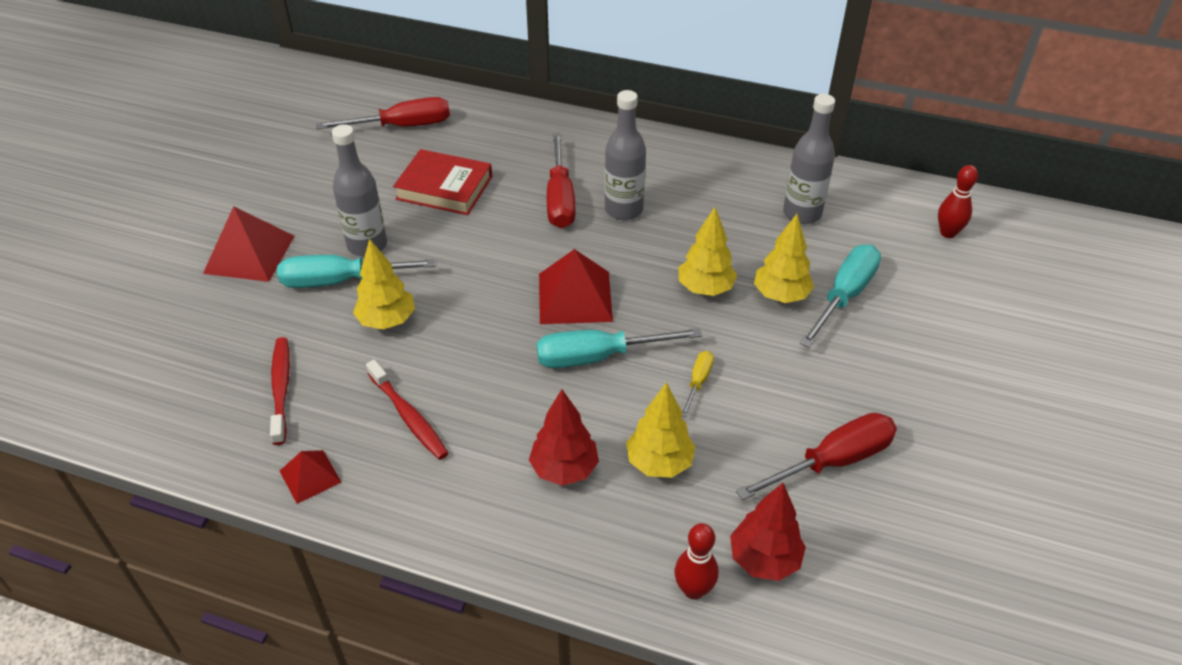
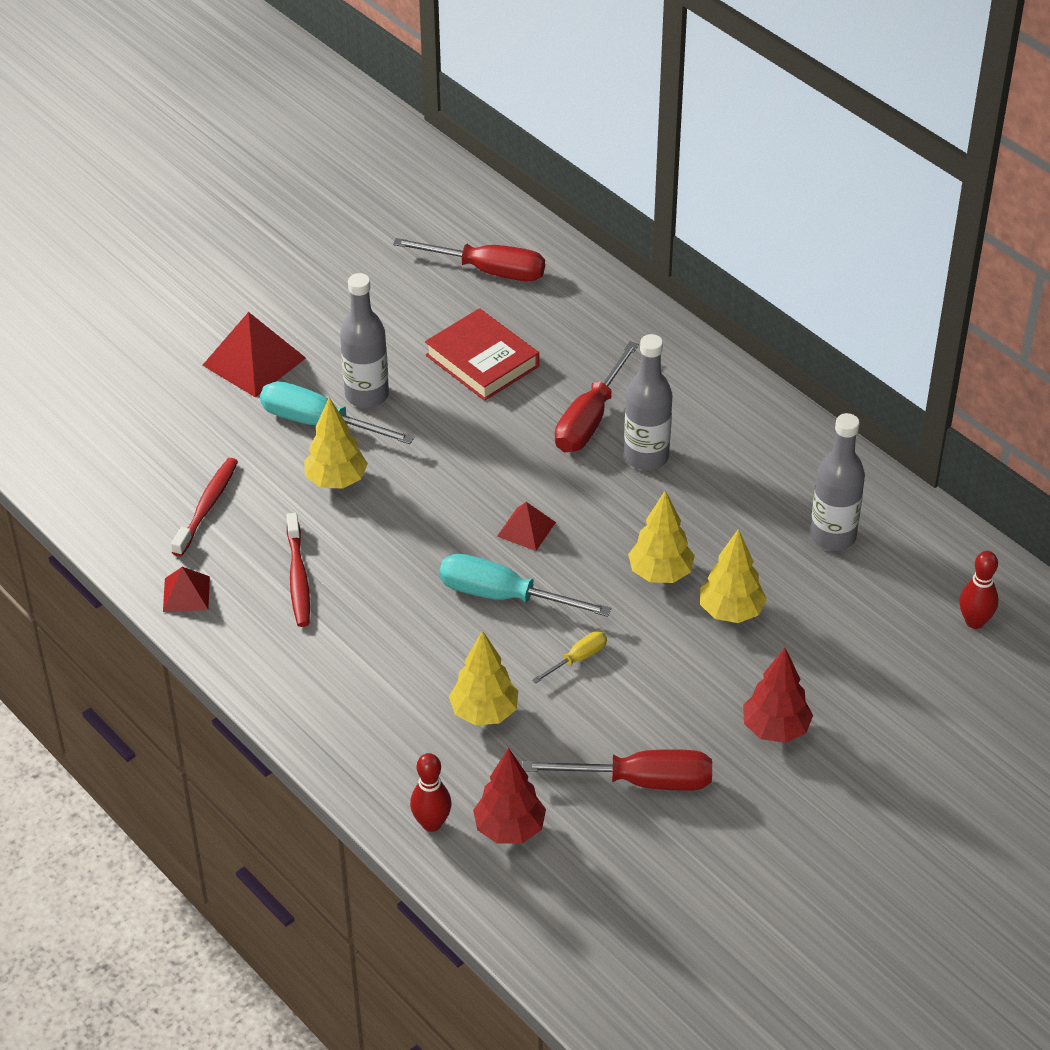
camera: 30 degrees right, 0 degrees up
(564, 469) = (398, 681): red tree -> red tree (775, 729)
(575, 297) = (526, 529): red pyramid -> red pyramid, size x0.56
(844, 296) = (796, 639): turquoise screwdriver -> none

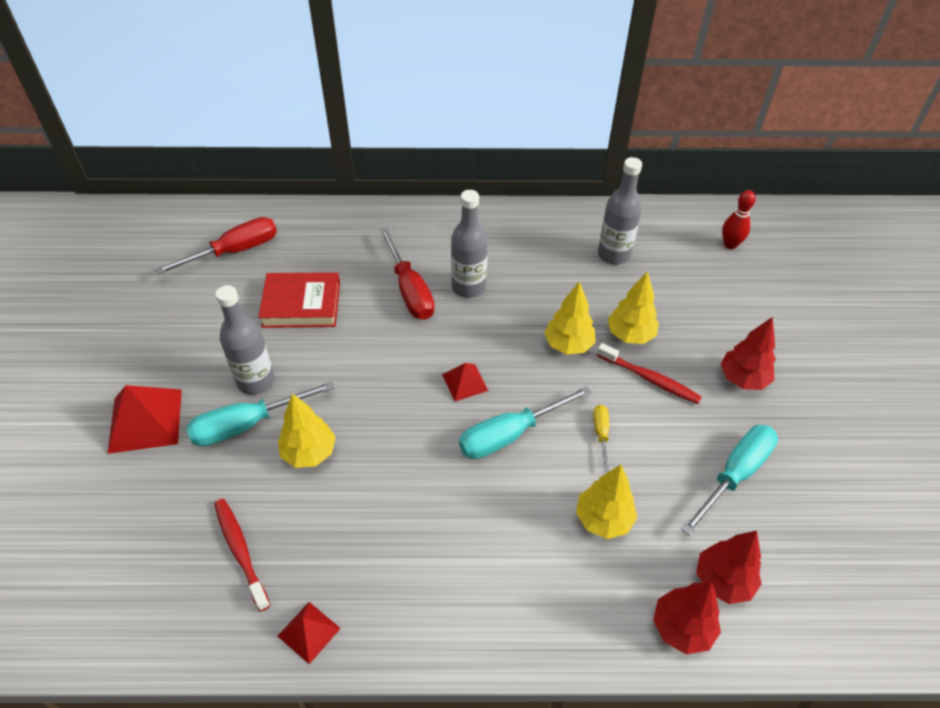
camera: 50 degrees left, 5 degrees up
(298, 578) = (372, 542): red toothbrush -> red toothbrush (650, 379)
(431, 823) = (682, 628): red bowling pin -> red tree
(641, 781) = (735, 474): red screwdriver -> turquoise screwdriver

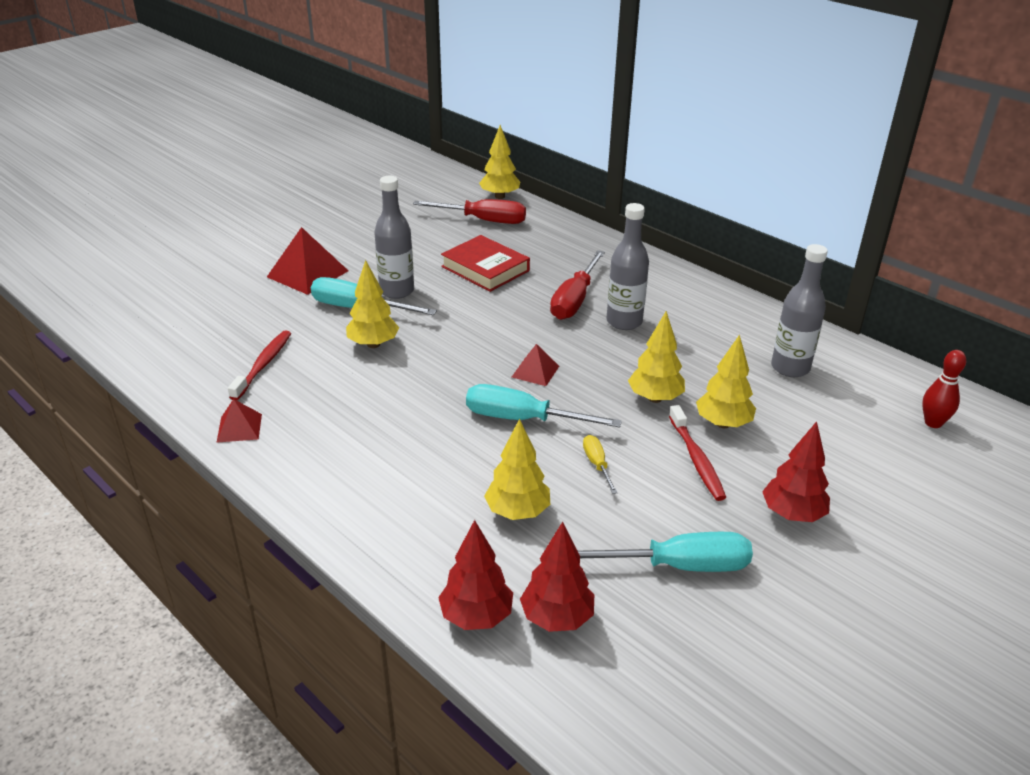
camera: 45 degrees right, 15 degrees down
(215, 214) = (500, 196): none -> yellow tree
(601, 434) = (597, 464): yellow screwdriver -> yellow screwdriver turned 60 degrees counterclockwise

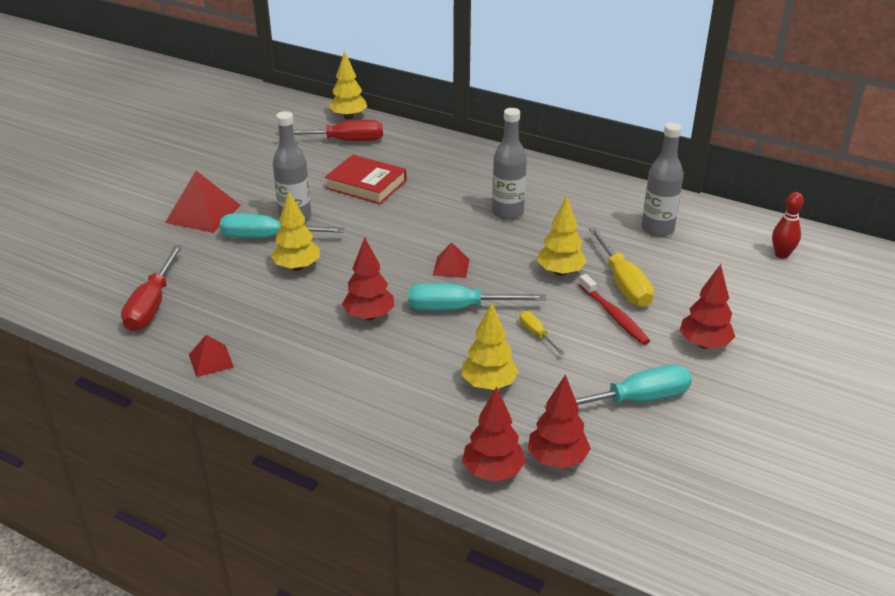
camera: 15 degrees left, 0 degrees up
(263, 365) = (204, 302): red toothbrush -> none
(423, 410) = (369, 316): none -> red tree
(574, 300) = (457, 200): red screwdriver -> red screwdriver (152, 305)
(723, 423) = (623, 283): yellow tree -> yellow screwdriver

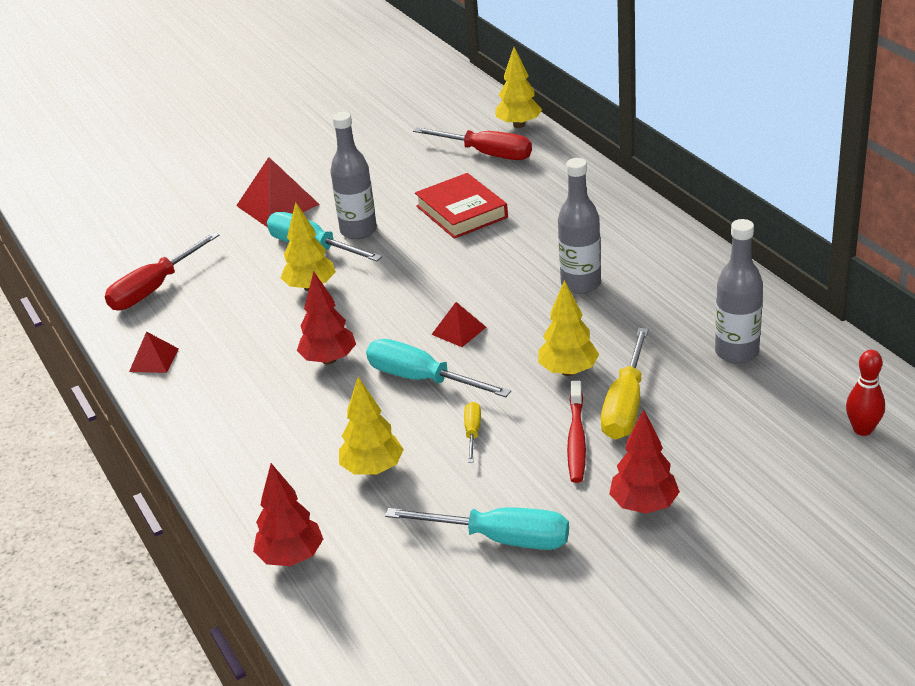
camera: 35 degrees right, 0 degrees up
(557, 459) = (362, 569): red tree -> none

